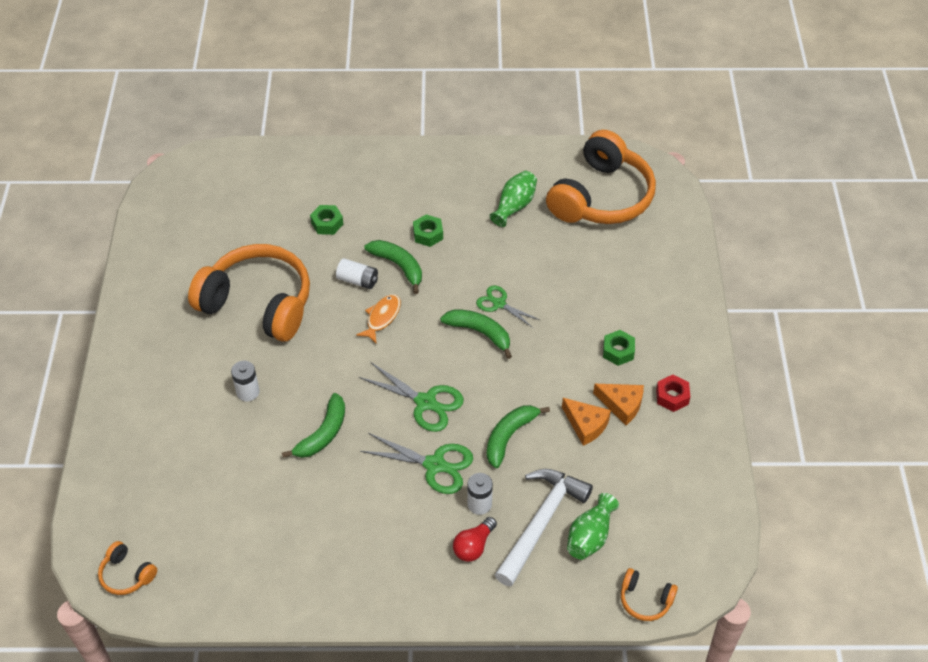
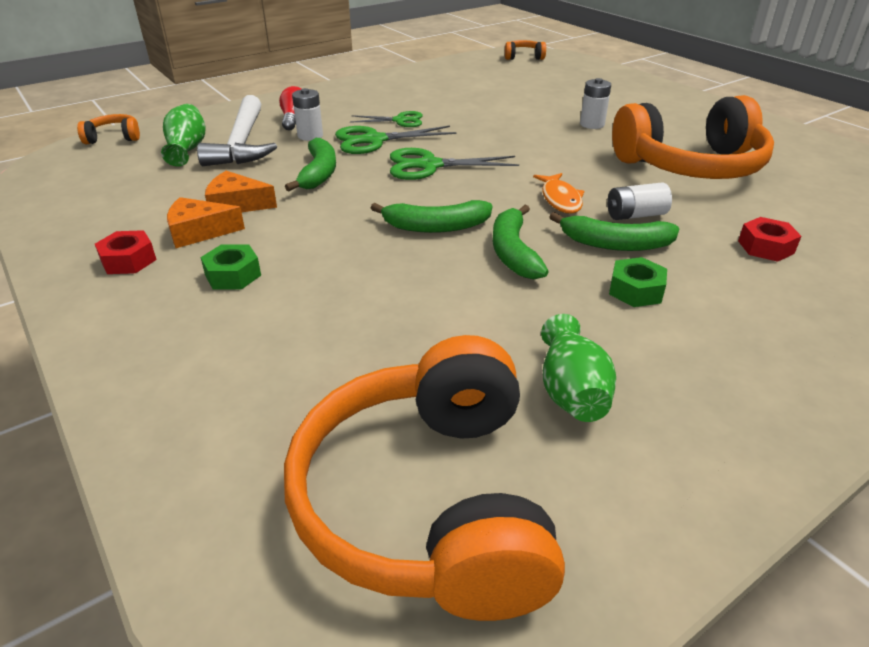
camera: 145 degrees right, 15 degrees down
(323, 434) = (494, 126): green banana -> green banana (513, 252)
(327, 223) = (765, 247): green nut -> red nut
(499, 304) = (444, 259): green scissors -> green scissors (400, 120)

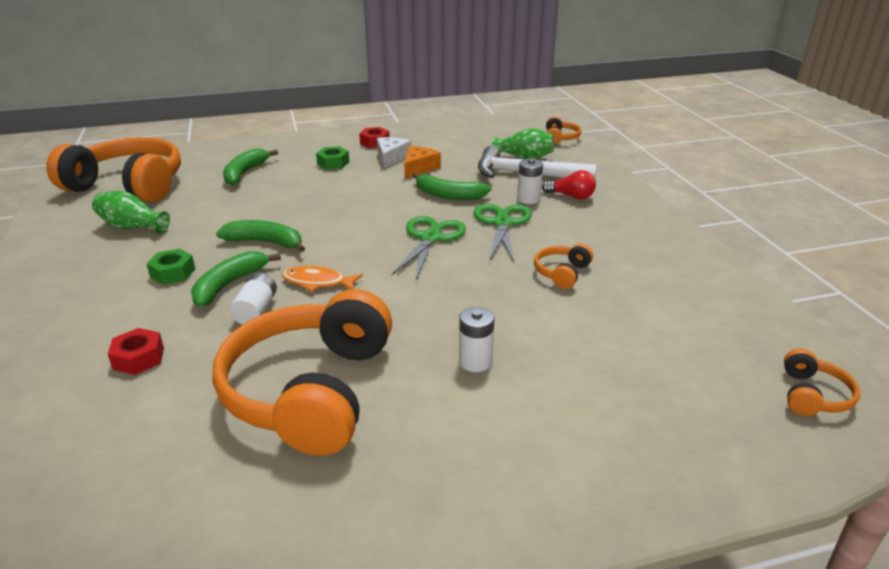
camera: 110 degrees right, 5 degrees down
(199, 232) = (391, 157): orange cheese -> white cheese
(400, 120) = (547, 242): green scissors -> none
(435, 227) = (327, 223): green banana -> green banana (245, 173)
(449, 112) = (562, 273): none -> orange headphones

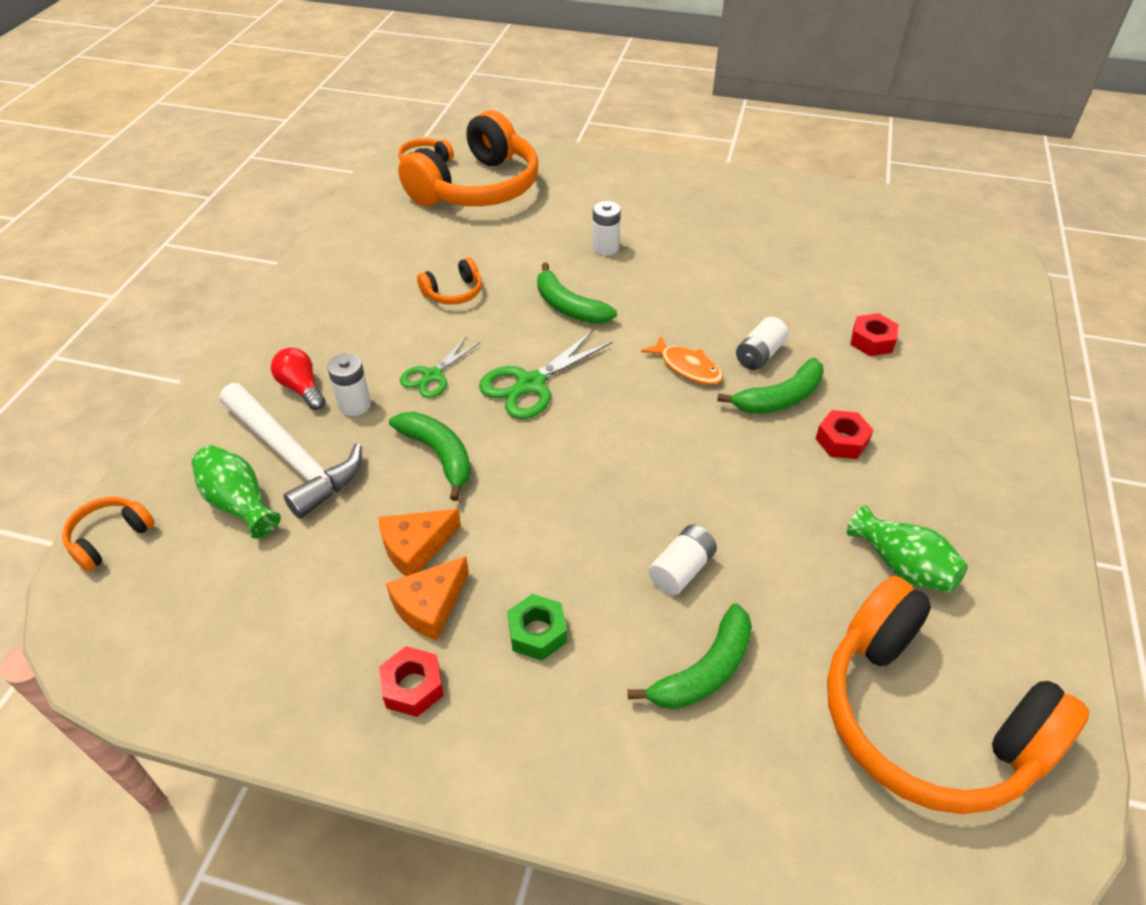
camera: 150 degrees left, 15 degrees up
(173, 273) = (842, 441): green nut -> red nut
(266, 242) = (722, 453): green banana -> green banana (568, 306)
(271, 194) = (681, 569): none -> white battery
(310, 391) = (737, 268): orange headphones -> orange headphones (477, 188)
(391, 157) = (429, 605): white cheese -> orange cheese
(502, 223) = (432, 376): green scissors -> green scissors, size x0.65

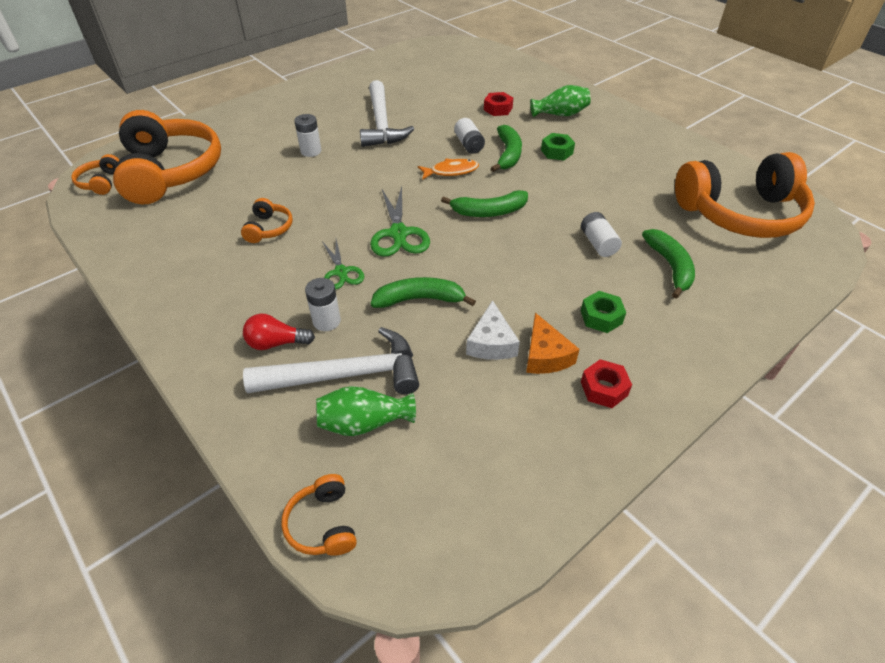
camera: 55 degrees left, 0 degrees up
(415, 547) = (491, 343): orange cheese -> white cheese
(568, 306) = (346, 188): green banana -> green banana (489, 212)
(716, 267) = (381, 123): none -> white hammer
(842, 441) = (557, 152): red nut -> green nut
(902, 566) = (650, 175): green vase -> green vase (560, 114)

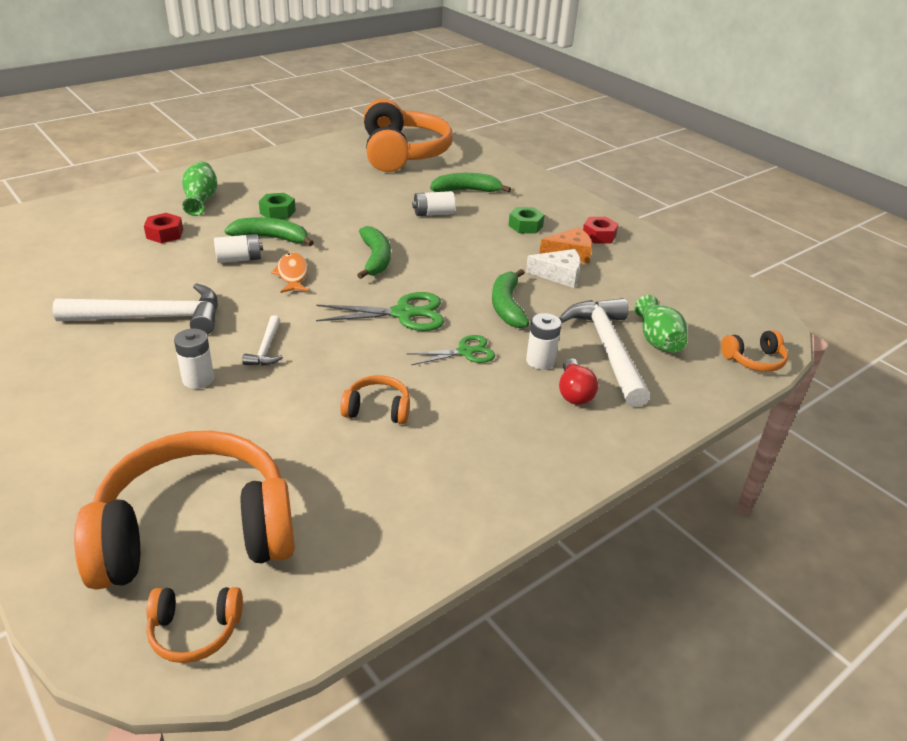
camera: 90 degrees left, 10 degrees down
(346, 172) = (266, 348): none -> white hammer

